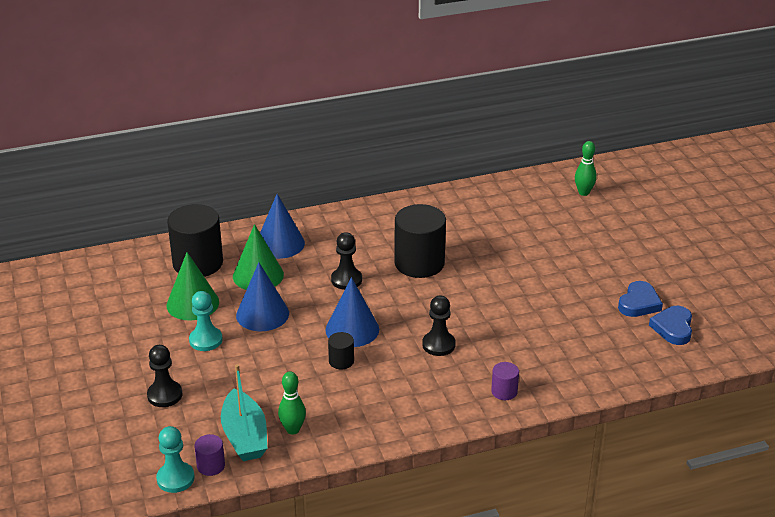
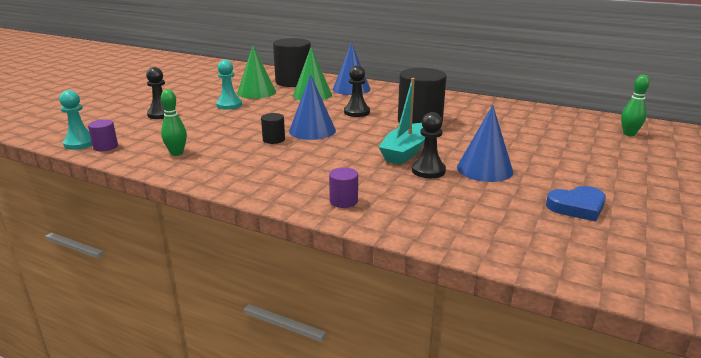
camera: 45 degrees right, 10 degrees down
(245, 436) = (150, 144): turquoise boat -> turquoise boat (405, 152)
(262, 314) = (279, 107): blue cone -> blue cone (484, 169)
(438, 345) = (350, 158): black pawn -> black pawn (428, 170)
(673, 328) = (590, 237): blue heart -> none

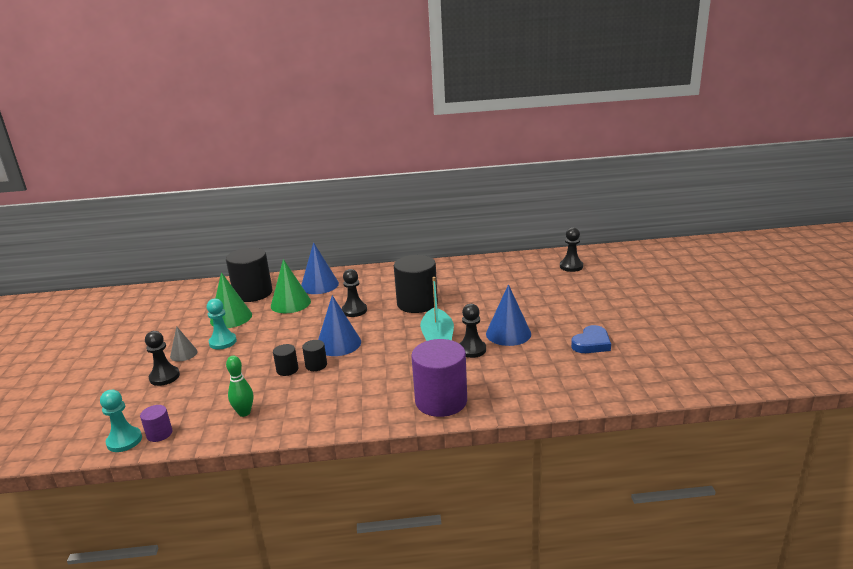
camera: 30 degrees left, 0 degrees up
(193, 104) = (183, 354): none -> grey cone
(248, 136) = (287, 370): none -> black cylinder
(343, 201) = (441, 401): purple cylinder -> purple cylinder, size x2.18
(629, 134) = (571, 266): green bowling pin -> black pawn

